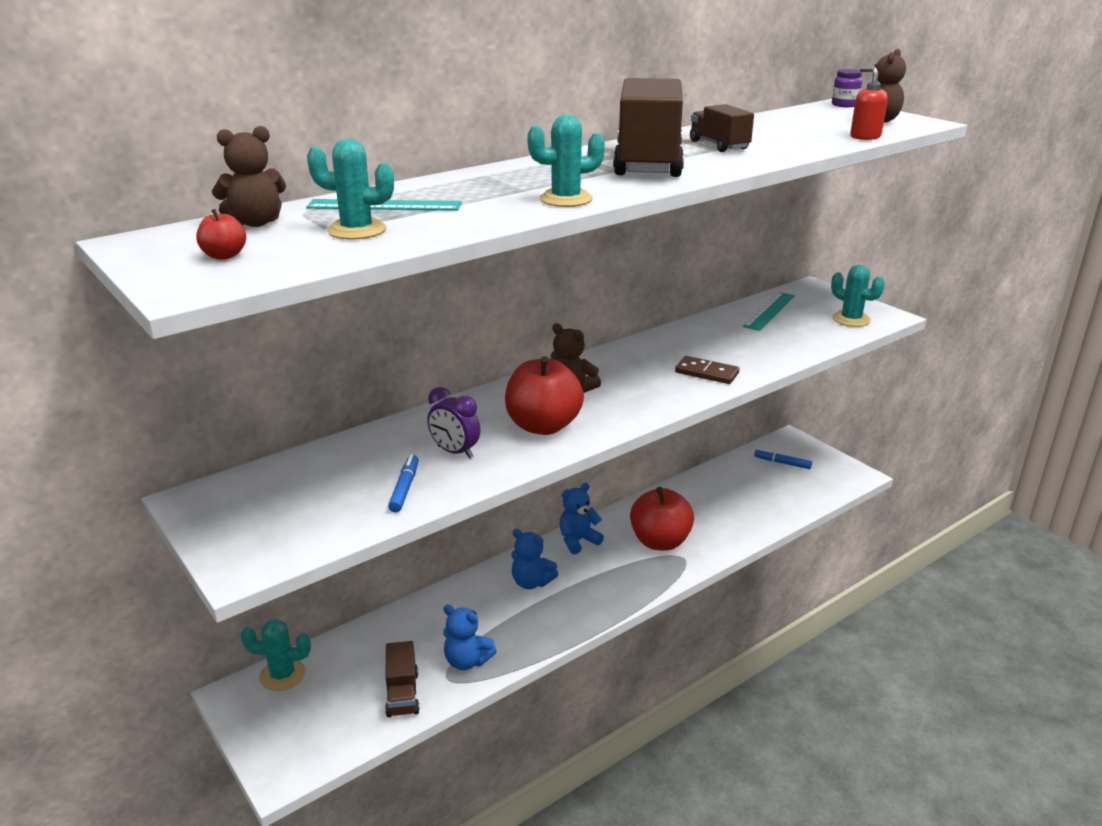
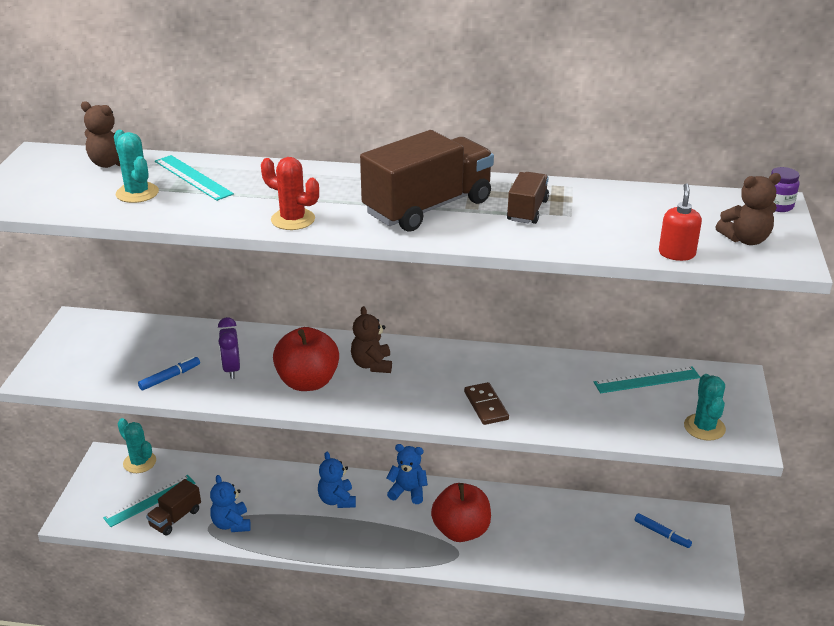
camera: 45 degrees right, 5 degrees up
(224, 256) = (49, 184): red apple -> none
(350, 698) = (150, 500): none -> turquoise ruler
(566, 199) = (293, 219): turquoise cactus -> red cactus
(782, 463) = (662, 534): blue marker -> blue marker turned 150 degrees clockwise

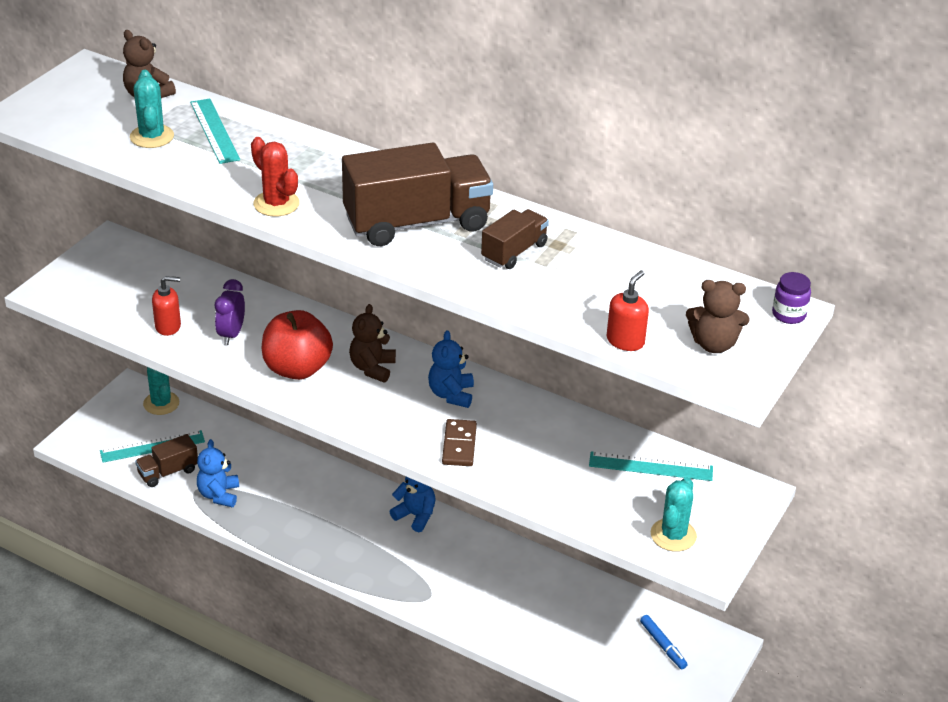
camera: 20 degrees right, 5 degrees up
(170, 377) = (168, 326): blue marker -> red soap dispenser
(337, 500) = (337, 502): blue teddy bear -> blue teddy bear (451, 394)
(461, 531) = (446, 574): red apple -> none

